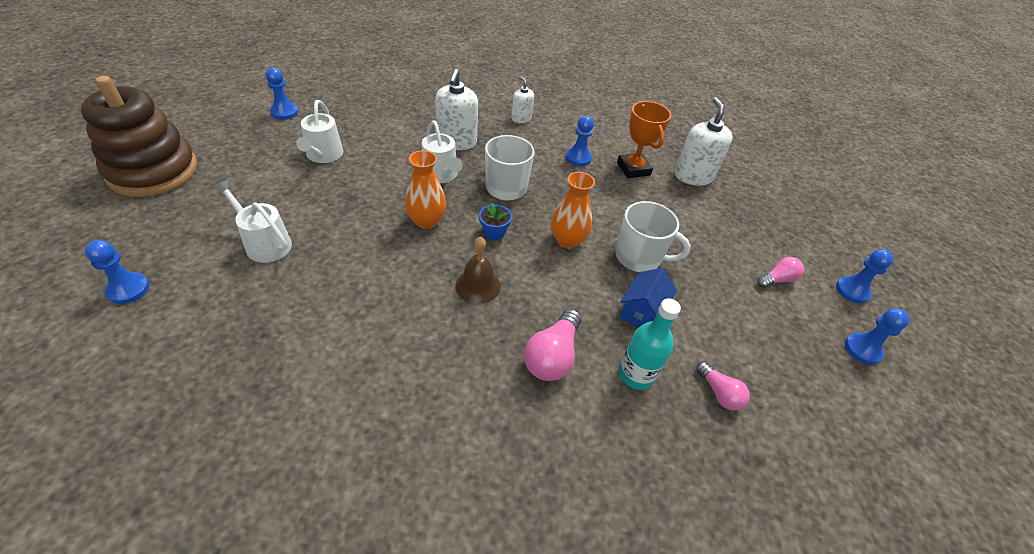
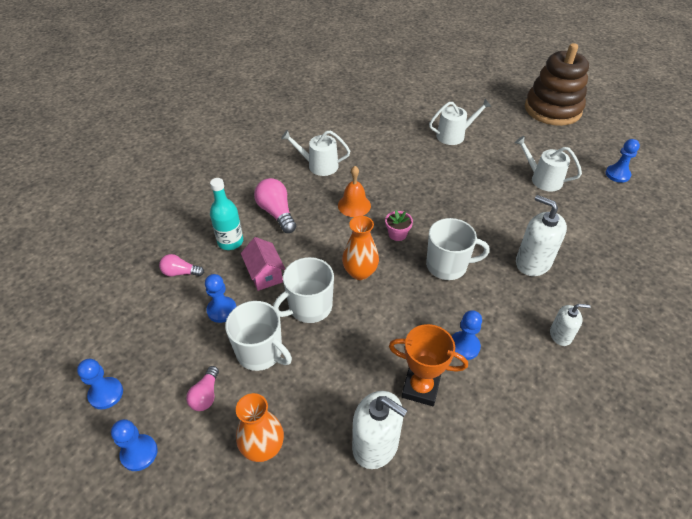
camera: 130 degrees right, 0 degrees up
(128, 289) = (445, 92): blue pawn -> blue pawn (222, 310)
(426, 221) = (433, 205): orange vase -> orange vase (263, 447)
(441, 175) = (485, 233): white watering can -> white watering can (319, 165)
(478, 286) = (354, 205): brown bell -> orange bell
(494, 232) = (397, 234): blue flower pot -> pink flower pot
(642, 312) = (265, 274): blue house -> pink house
(711, 266) = (260, 352): none -> white mug

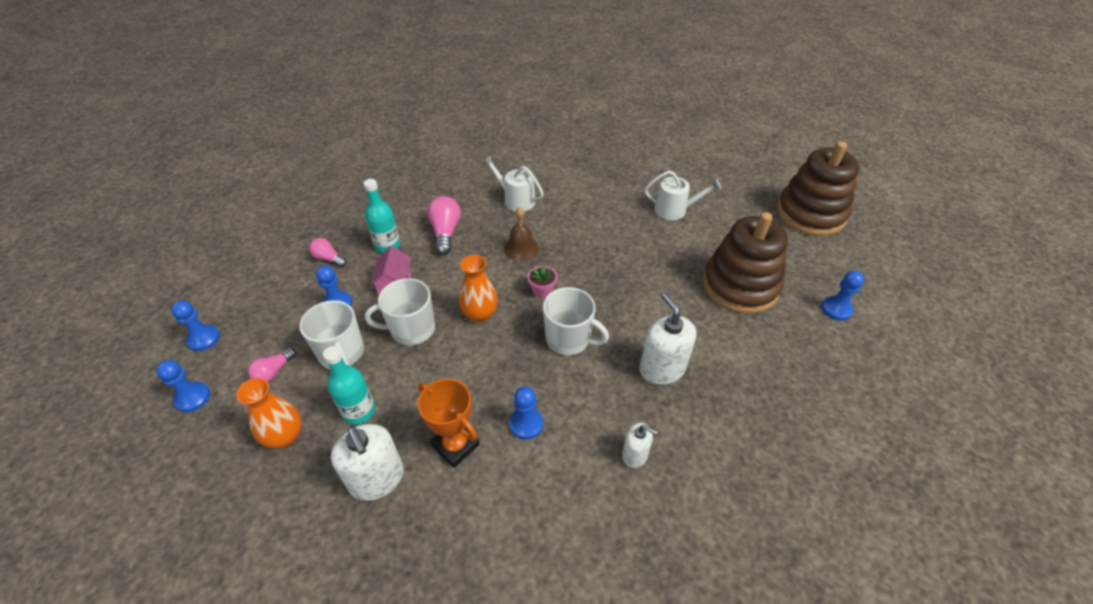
camera: 25 degrees right, 0 degrees up
(315, 395) = (359, 411): none -> turquoise bottle
(354, 205) = (521, 248): orange bell -> brown bell
(542, 179) = (740, 286): white watering can -> brown stacking toy

